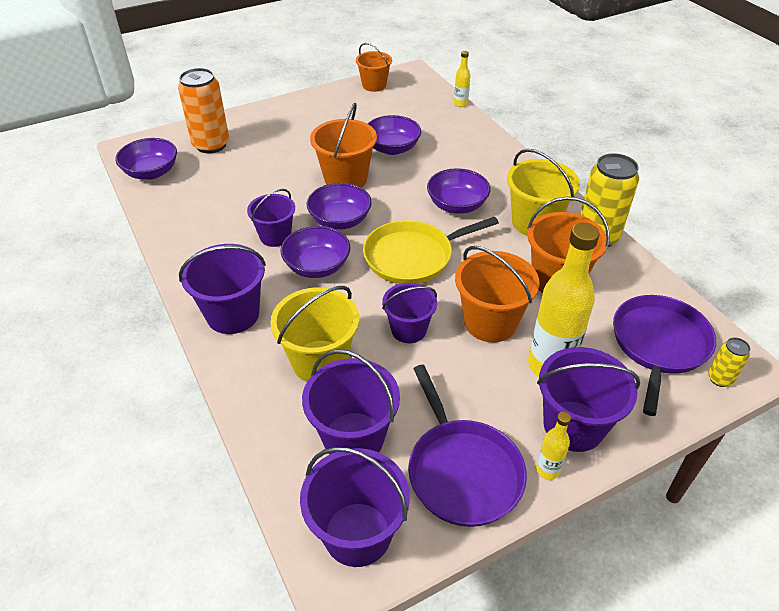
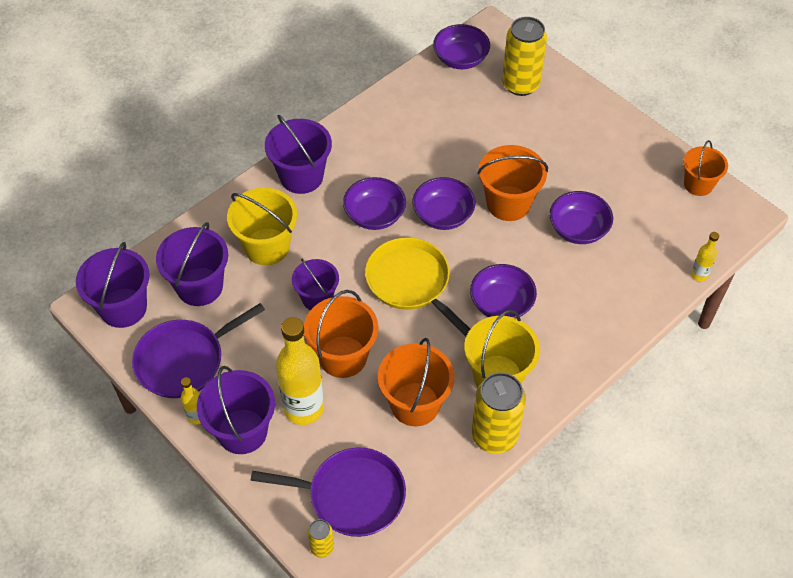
camera: 75 degrees right, 10 degrees up
(211, 145) = (520, 84): orange can -> yellow can
(275, 236) = (404, 174): purple bucket -> none

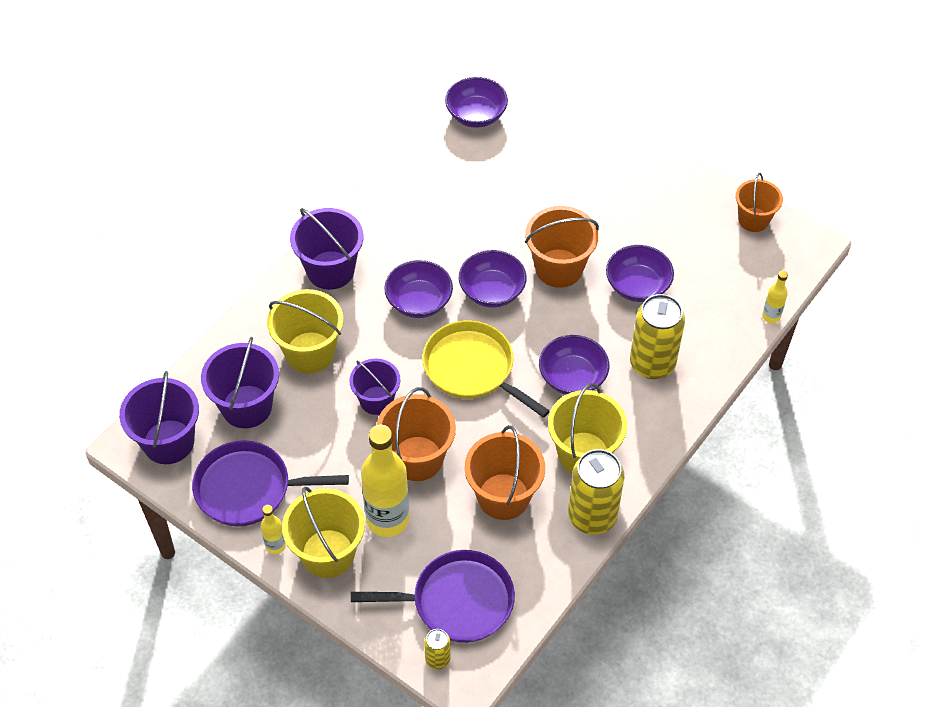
camera: 10 degrees left, 0 degrees up
(184, 361) = (248, 489): purple pan -> purple pan turned 45 degrees clockwise
(242, 431) = (328, 553): purple bucket -> yellow bucket
(520, 84) = (546, 135): yellow can -> yellow can (652, 363)

